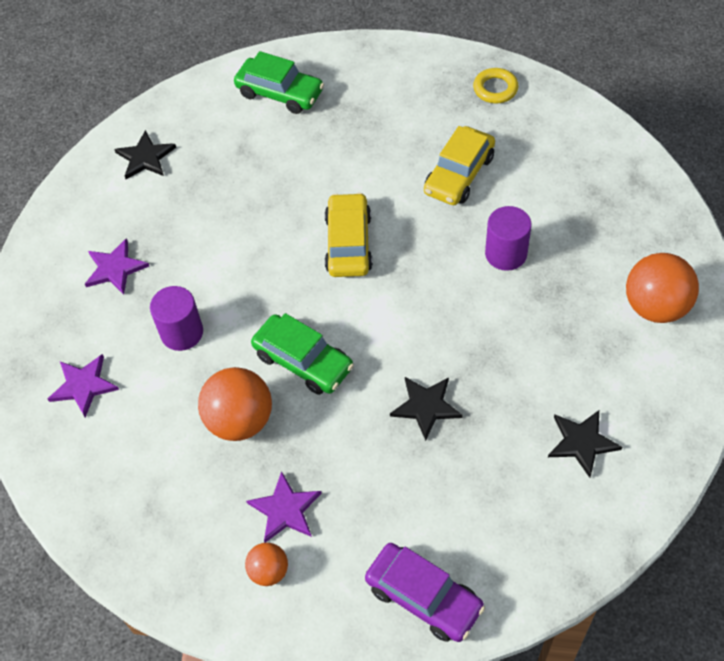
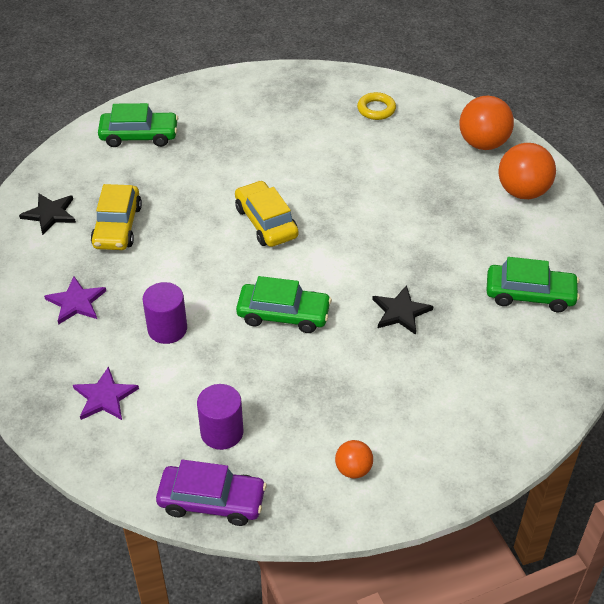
camera: 30 degrees left, 10 degrees down
(240, 420) = (259, 374): orange ball -> orange ball (483, 143)
(285, 509) = (338, 422): purple star -> none
(423, 597) = (484, 439): purple car -> purple car (212, 501)
(459, 174) = (322, 150): yellow car -> yellow car (117, 226)
(495, 89) = (312, 86): yellow ring -> yellow ring (376, 109)
(506, 254) = (393, 192): purple cylinder -> purple cylinder (222, 432)
(582, 442) = (530, 295): black star -> green car

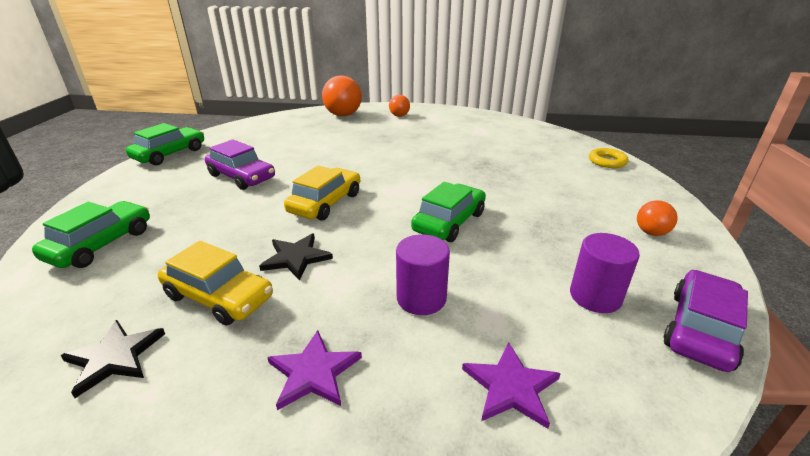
camera: 65 degrees left, 15 degrees down
(266, 222) = (325, 203): yellow car -> yellow car turned 120 degrees clockwise
(277, 147) = (241, 177): none -> purple car
(376, 109) = (261, 134): yellow ring -> yellow ring (607, 161)
(400, 312) = (480, 174): black star -> black star (296, 258)
(522, 192) = (399, 116): orange ball -> orange ball, size x0.54
(530, 295) = (491, 134): green car -> green car (170, 154)

